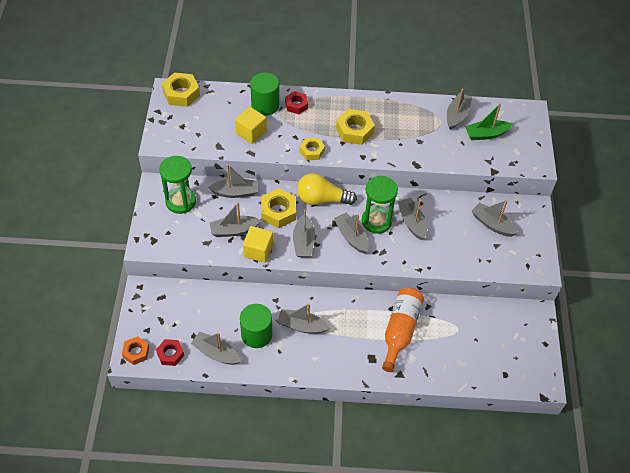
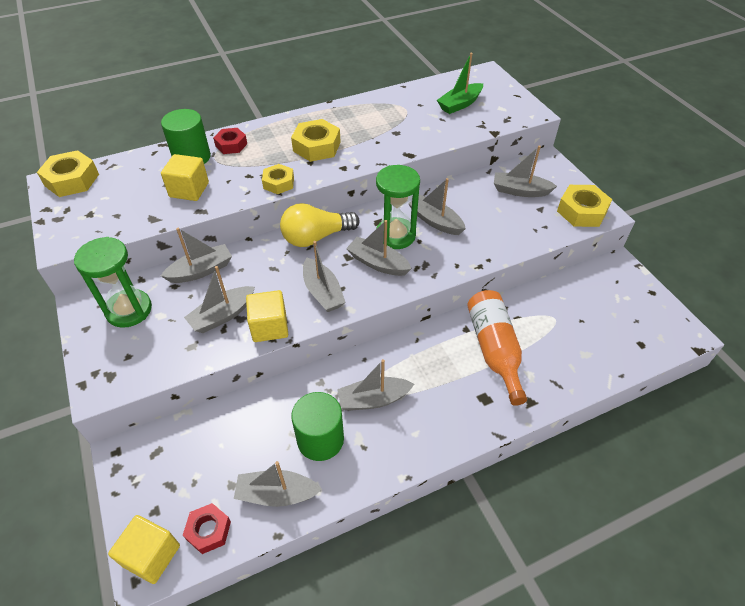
camera: 25 degrees left, 5 degrees down
(136, 352) = (151, 555): orange nut -> yellow cube
(278, 212) = (270, 271): yellow nut -> yellow nut (581, 211)
(457, 115) = (417, 98): grey boat -> none

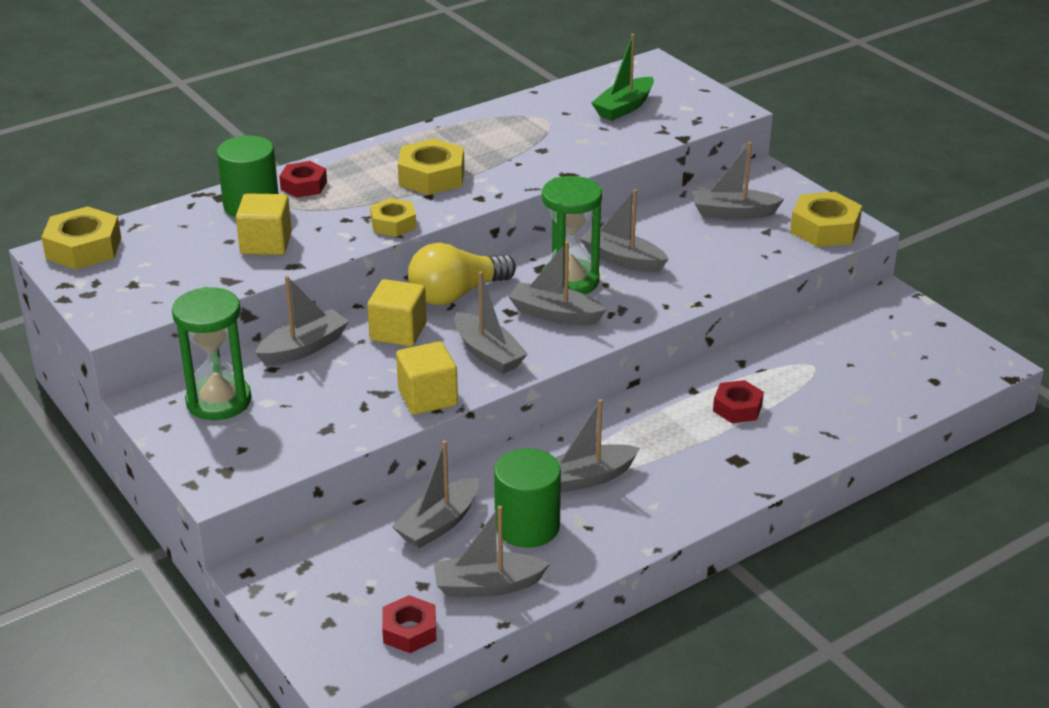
camera: 10 degrees left, 15 degrees down
(151, 555) = (343, 663): yellow cube -> yellow cube (398, 332)
(222, 315) = (356, 392): grey boat -> grey boat (438, 524)
(494, 349) = (737, 408): orange bottle -> red nut

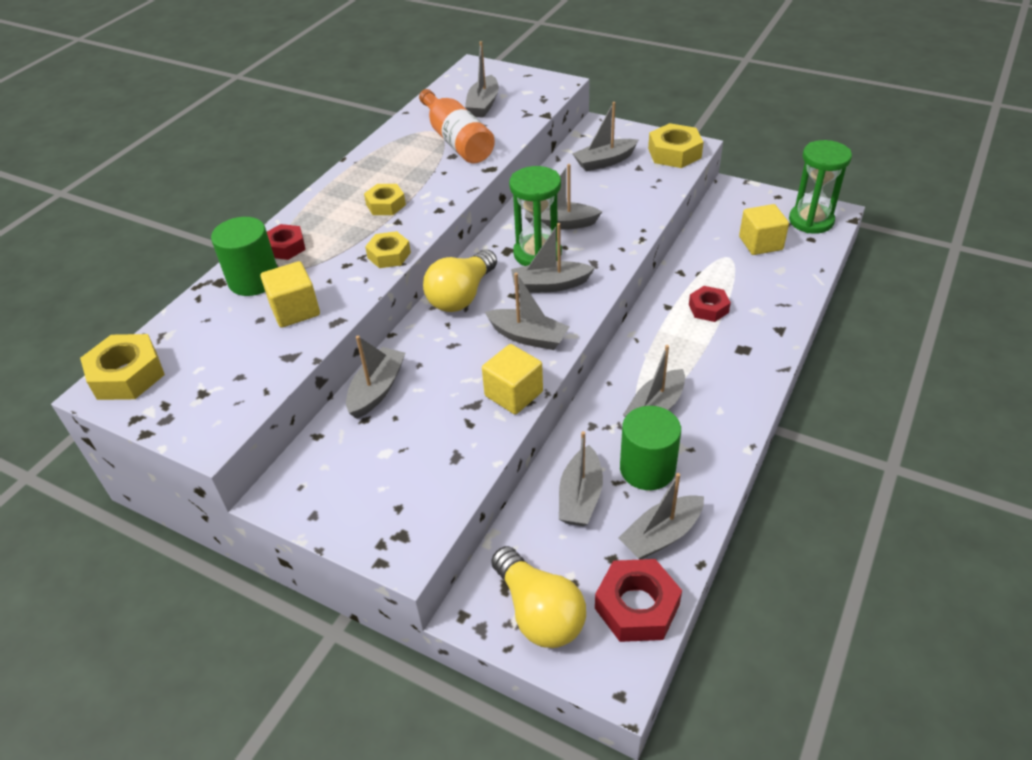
camera: 25 degrees left, 10 degrees up
(218, 401) = (342, 469): green hourglass -> green hourglass (811, 221)
(316, 597) = (539, 612): none -> yellow light bulb
(398, 332) = (442, 345): yellow cube -> yellow cube (760, 243)
(409, 631) = (637, 606): red nut -> red nut, size x1.55
(431, 176) = (385, 205): yellow nut -> yellow nut, size x0.65
(561, 136) = (457, 140): none -> orange bottle
(624, 107) = (483, 105): green boat -> grey boat

